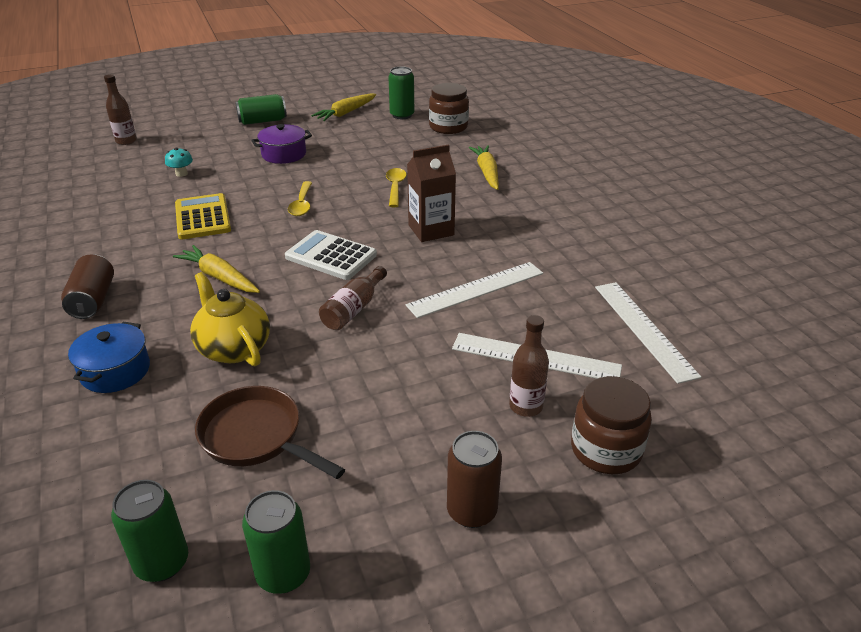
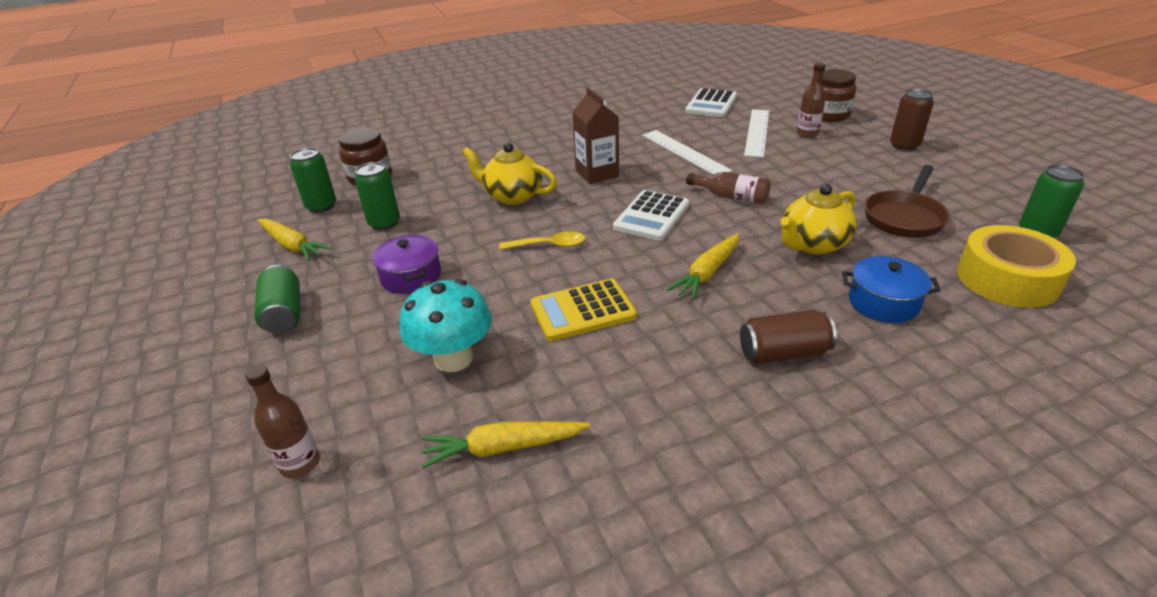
camera: 90 degrees left, 0 degrees up
(92, 481) = (1007, 279): none -> yellow tape
(181, 174) = (453, 358): turquoise mushroom -> turquoise mushroom, size x2.14
(283, 574) = (1000, 192): green can -> green can (384, 223)
(395, 187) = (512, 196): yellow spoon -> yellow teapot
(487, 172) = (486, 155): yellow carrot -> yellow carrot (503, 448)
(644, 329) = (711, 104): white ruler -> white calculator

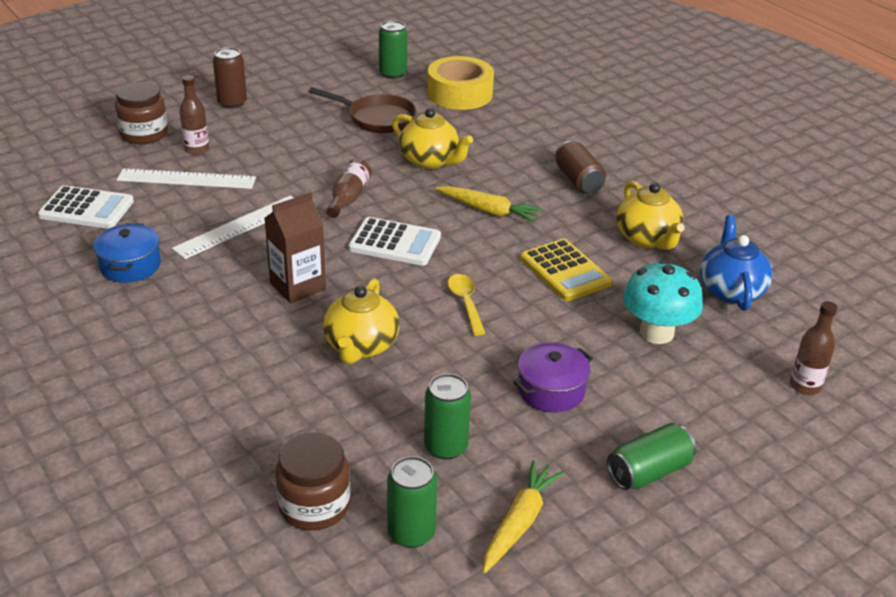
camera: 105 degrees left, 0 degrees up
(503, 448) = (731, 290): yellow carrot -> blue teapot
(636, 391) = (647, 238): none -> yellow teapot
(883, 303) = (504, 140): blue pot -> blue pot (130, 265)

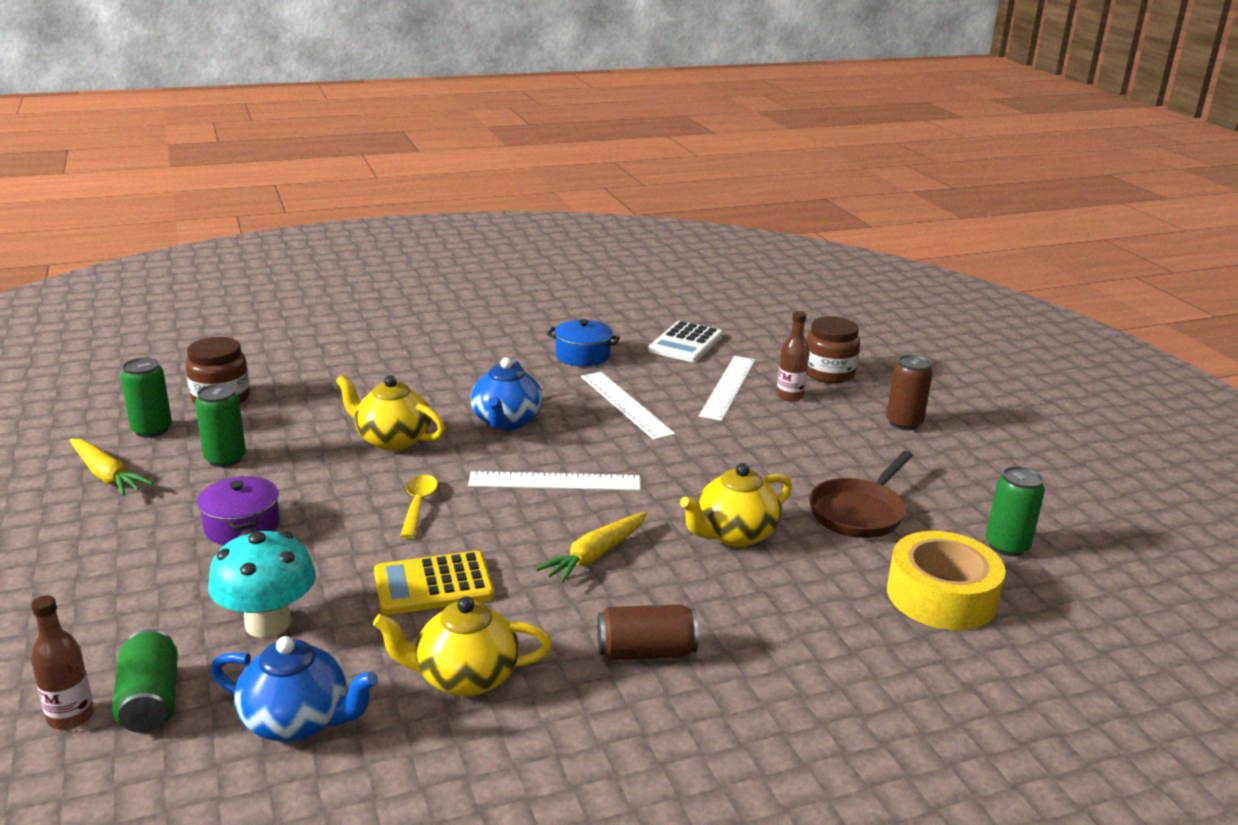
camera: 105 degrees right, 10 degrees down
(298, 286) = (506, 422): brown carton -> blue teapot
(349, 197) = (661, 467): brown bottle -> none
(395, 243) = (555, 482): white calculator -> white ruler
(465, 303) = (418, 505): yellow spoon -> yellow spoon turned 90 degrees counterclockwise
(648, 471) = (82, 555): green can -> green can (150, 701)

